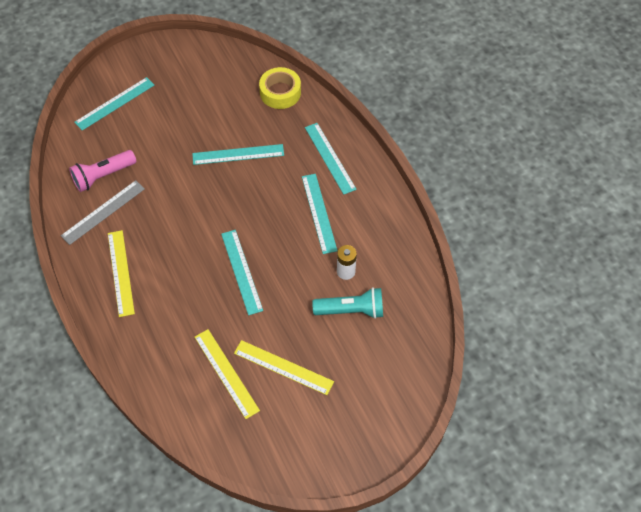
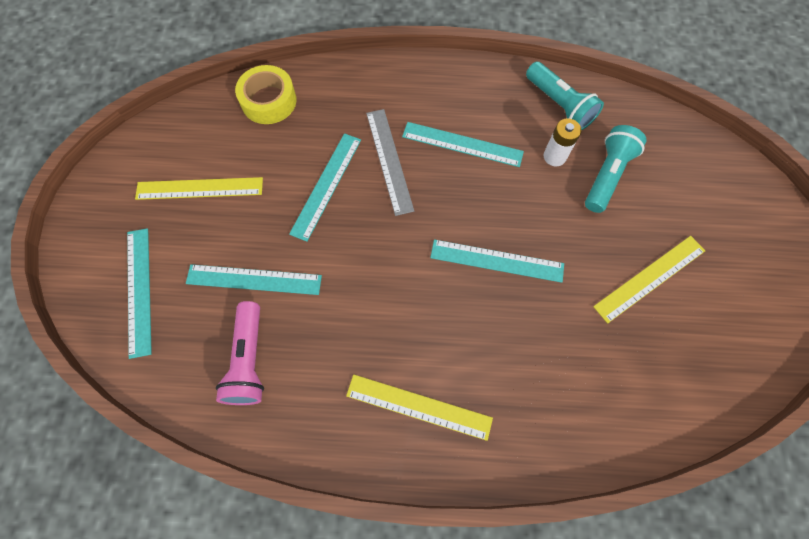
camera: 60 degrees left, 10 degrees up
(103, 212) = (308, 386): grey ruler -> grey ruler (389, 160)
(226, 373) = (630, 344): yellow ruler -> yellow ruler (199, 188)
(330, 158) = (395, 98): turquoise ruler -> turquoise ruler (254, 279)
(393, 257) = (559, 105): none -> turquoise flashlight

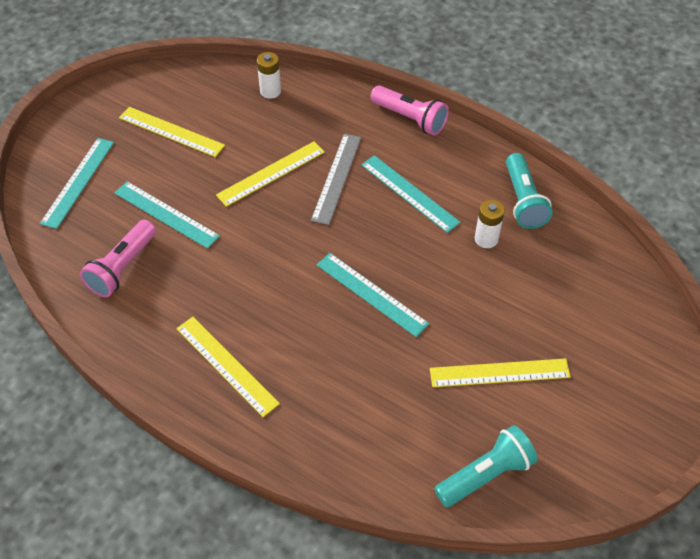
camera: 30 degrees right, 15 degrees down
(269, 101) = (270, 91): yellow tape -> white battery
(326, 185) = (271, 173): turquoise ruler -> yellow ruler
(414, 71) = (410, 118): none -> pink flashlight
(607, 175) = (524, 275): turquoise flashlight -> turquoise flashlight (485, 475)

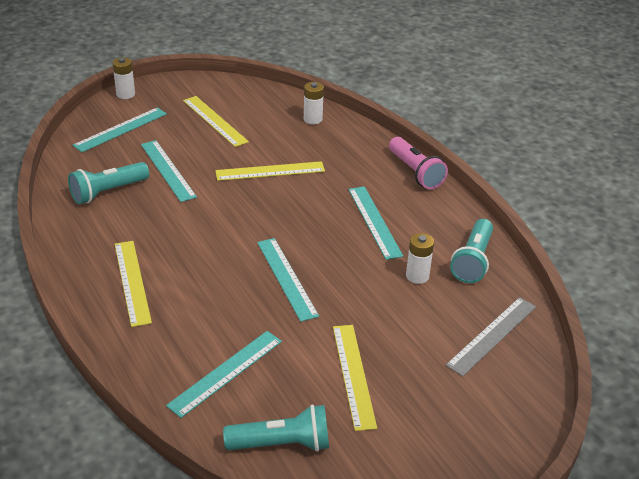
camera: 25 degrees right, 15 degrees down
(49, 133) = (125, 94): none -> white battery
(122, 267) = (108, 192): pink flashlight -> turquoise flashlight
(336, 178) = (321, 191): grey ruler -> grey ruler (492, 335)
(387, 425) = (226, 372): none -> turquoise ruler
(499, 373) = (353, 375): yellow ruler -> yellow ruler turned 60 degrees clockwise

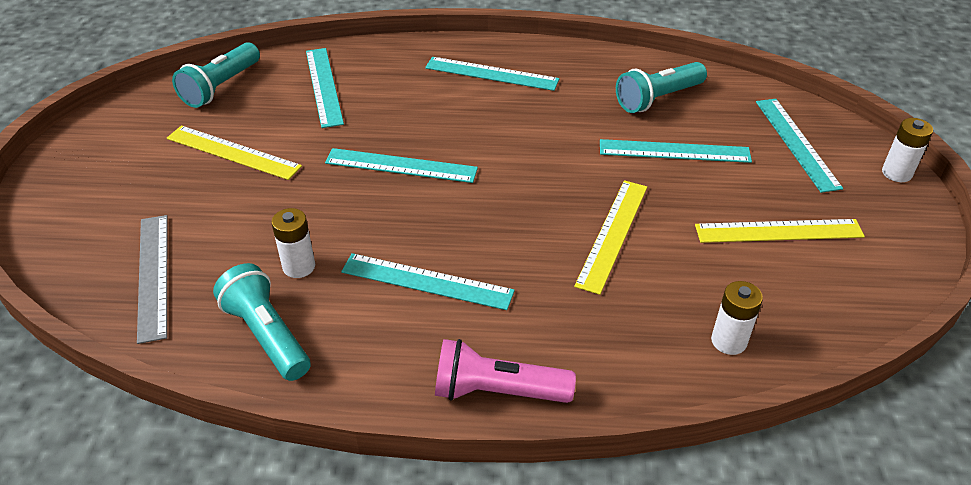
camera: 125 degrees right, 5 degrees up
(108, 192) = (658, 99): turquoise flashlight -> turquoise flashlight turned 120 degrees counterclockwise
(132, 282) = (491, 73): yellow ruler -> turquoise ruler

